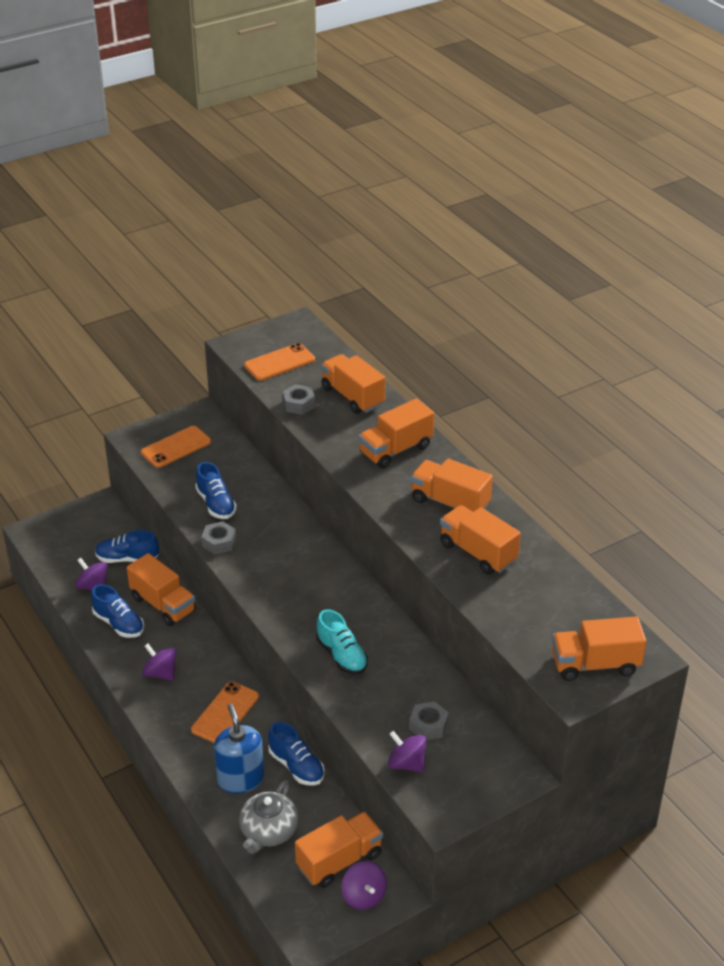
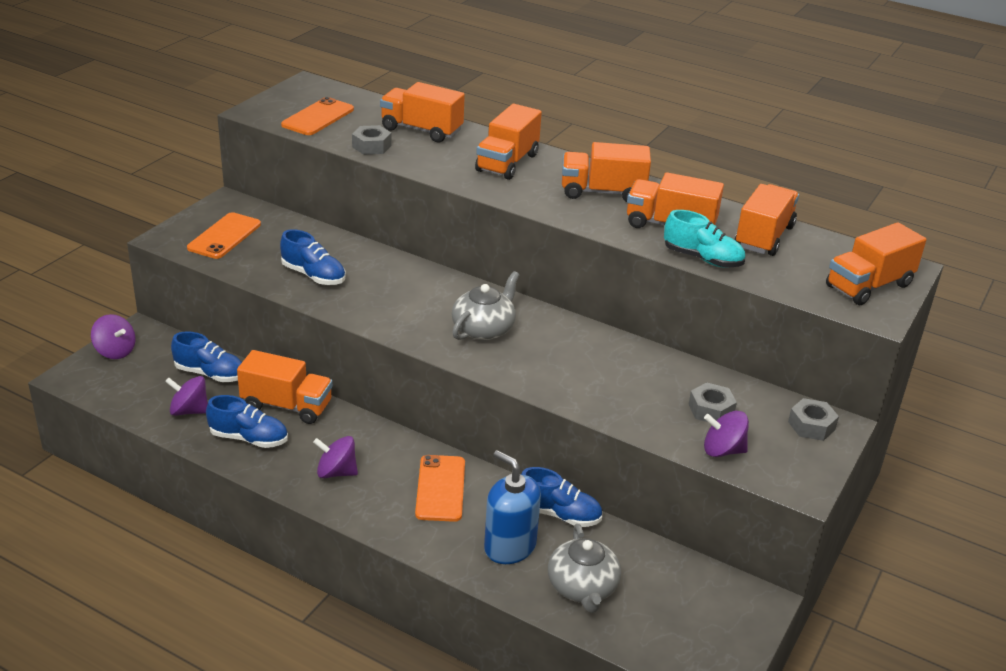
camera: 30 degrees left, 5 degrees down
(127, 559) = (210, 374): blue shoe -> blue shoe turned 135 degrees counterclockwise
(219, 542) = (347, 308): grey nut -> grey nut (811, 426)
(308, 593) = (484, 329): none -> grey teapot
(339, 861) = (679, 589): orange truck -> orange truck (764, 237)
(342, 656) = (568, 374): turquoise shoe -> turquoise shoe (702, 259)
(364, 896) = (733, 614): purple spinning top -> purple spinning top (115, 351)

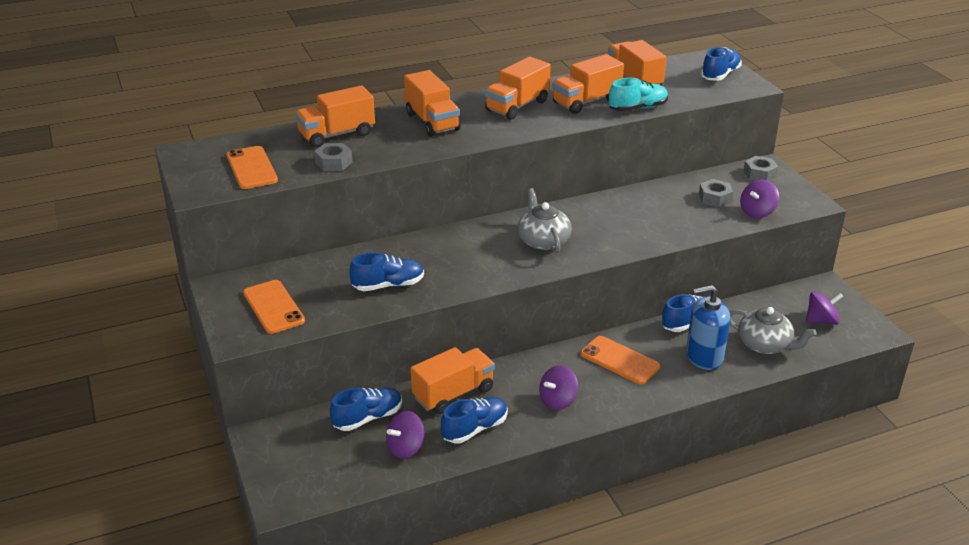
camera: 50 degrees left, 0 degrees up
(115, 351) = (273, 461): purple spinning top -> purple spinning top (821, 321)
(869, 286) = (720, 75): orange truck -> blue shoe

